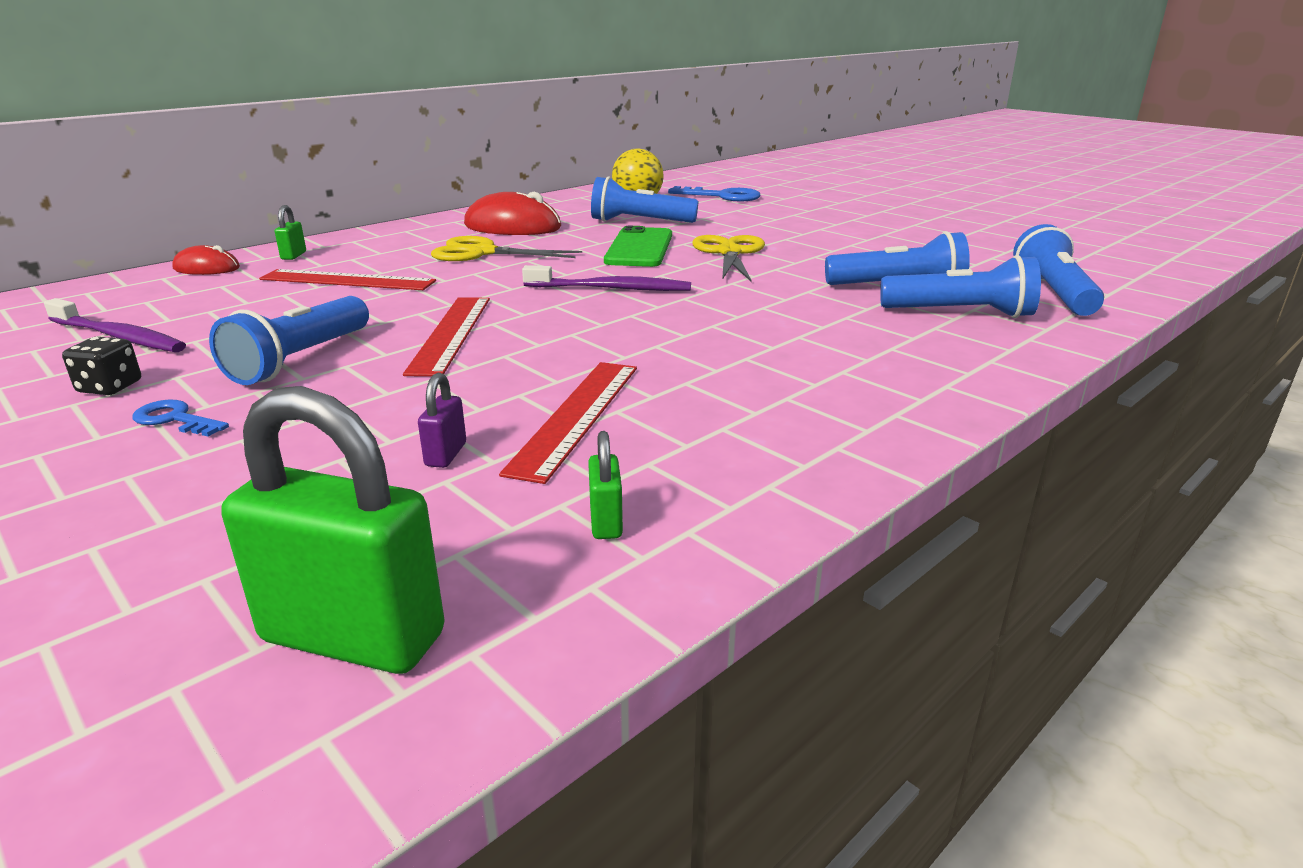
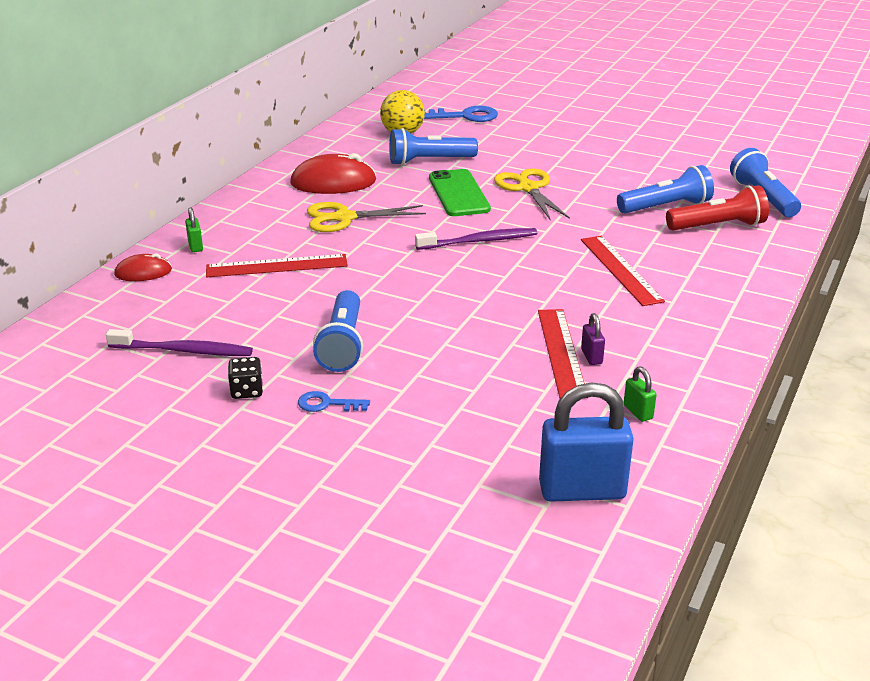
camera: 20 degrees left, 5 degrees up
(353, 637) = (582, 490): green padlock -> blue padlock
(446, 454) = (516, 392): purple padlock -> purple padlock (591, 357)
(450, 334) = (415, 304): red ruler -> red ruler (620, 270)
(960, 313) = (718, 226): blue flashlight -> red flashlight

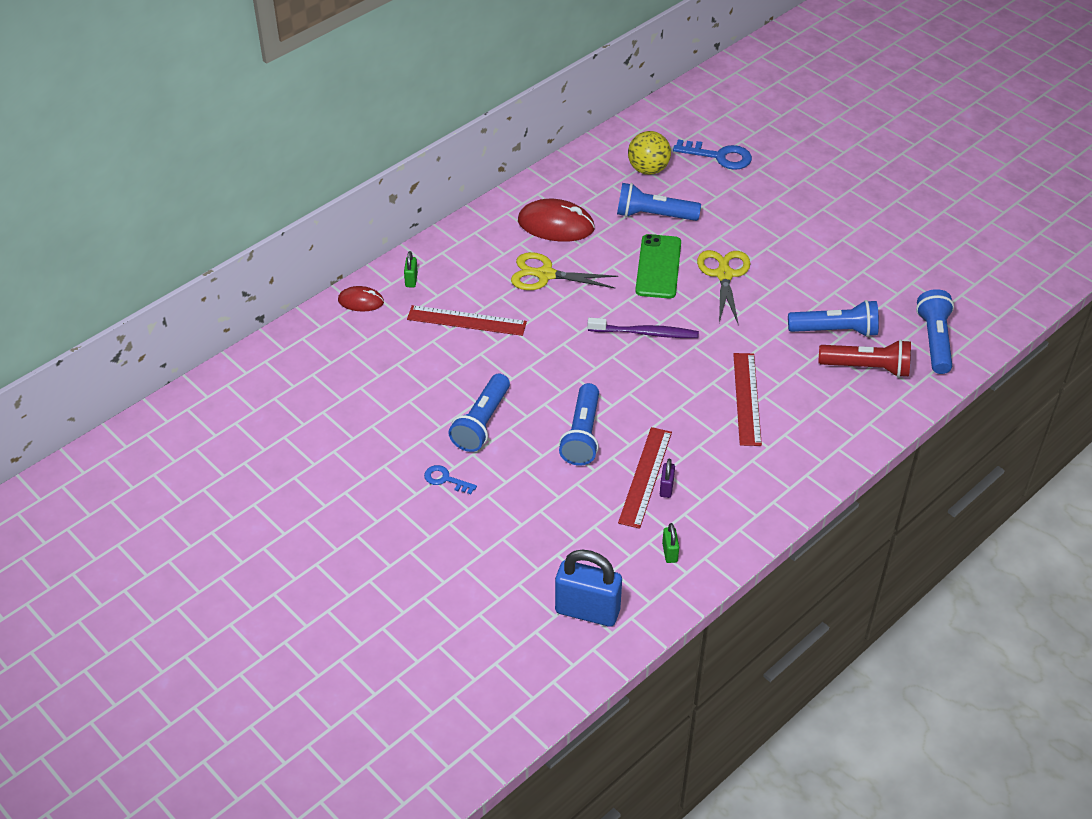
camera: 20 degrees right, 15 degrees up
(183, 351) = (363, 397): purple toothbrush -> none
(247, 391) = (393, 450): black dice -> none
(466, 332) = (582, 435): none -> blue flashlight

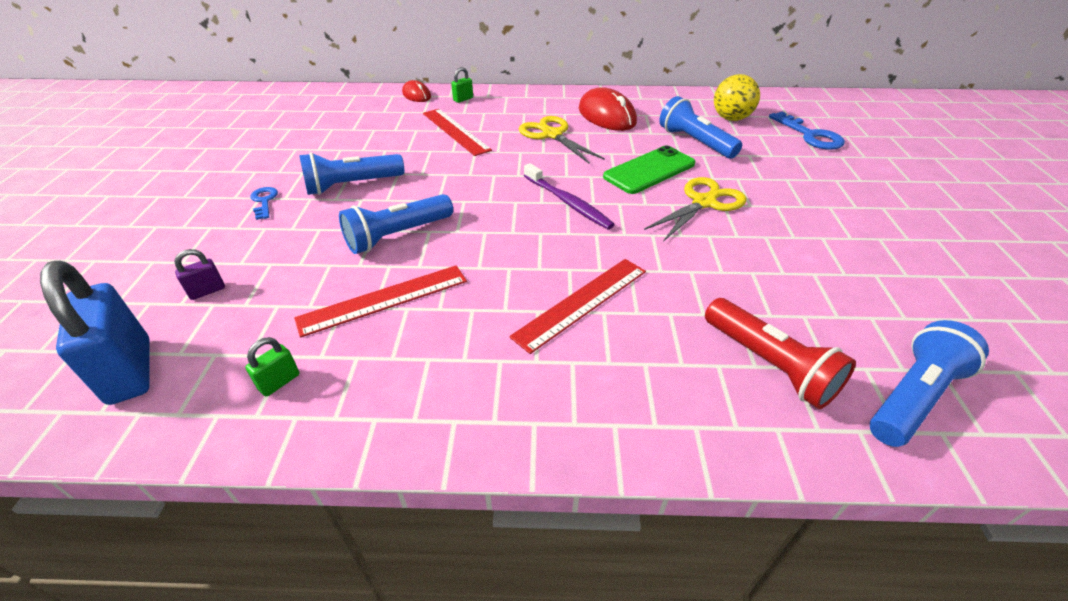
camera: 45 degrees right, 5 degrees down
(666, 488) = (382, 322): purple padlock -> purple padlock (207, 291)
(835, 331) = (771, 306): blue flashlight -> none

